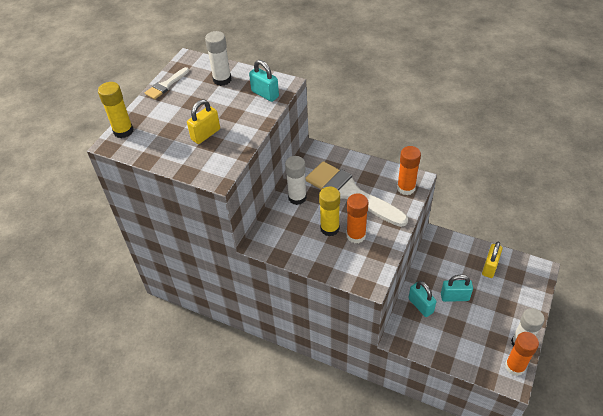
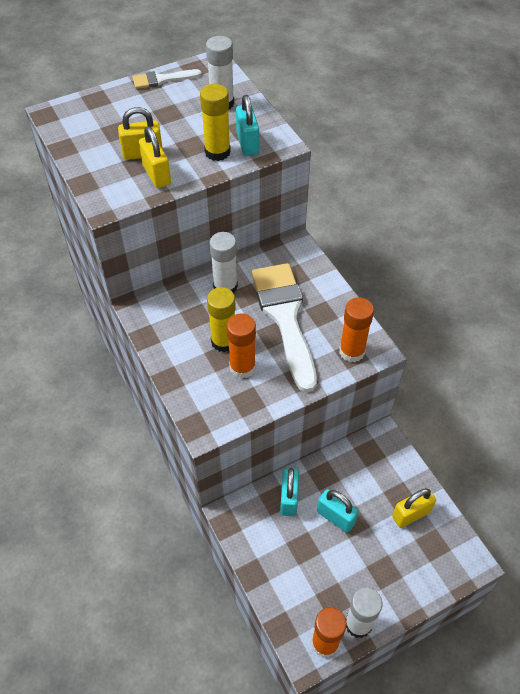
camera: 35 degrees right, 5 degrees up
(123, 131) = (74, 106): yellow glue stick -> yellow glue stick (217, 152)
(230, 142) = (157, 175): none -> yellow padlock

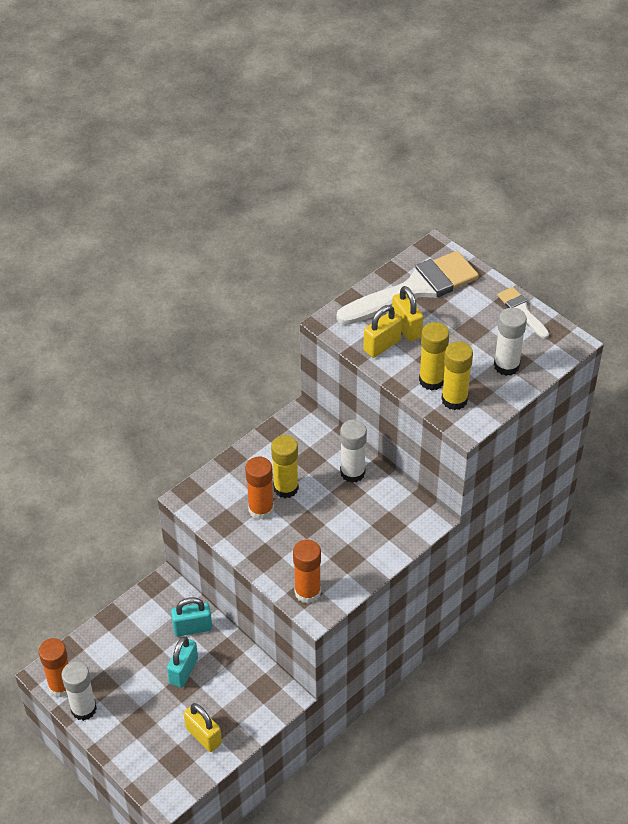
camera: 75 degrees right, 5 degrees down
(247, 143) = (454, 400): turquoise padlock -> yellow glue stick
(285, 318) = (331, 529): white brush -> white brush (414, 289)

